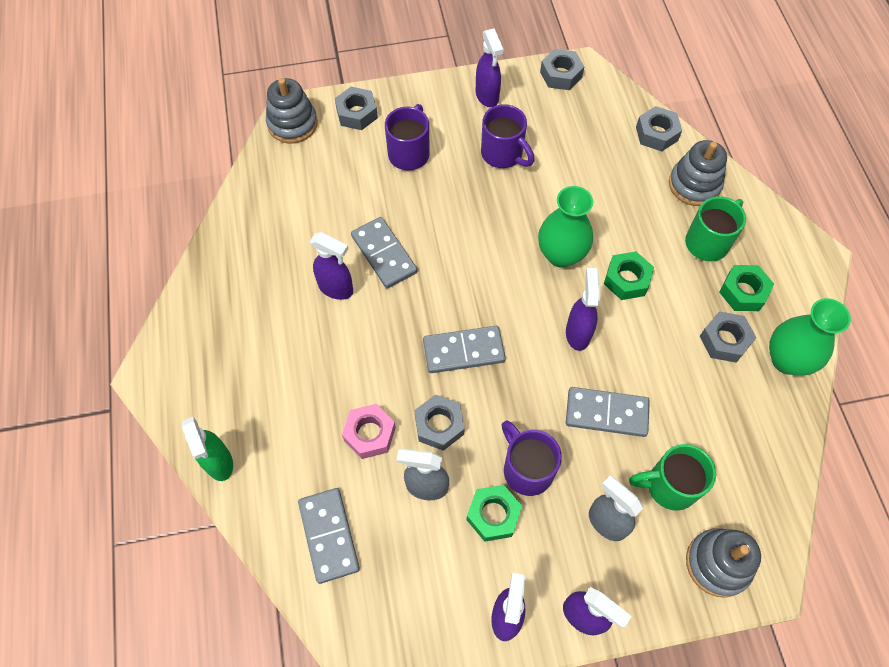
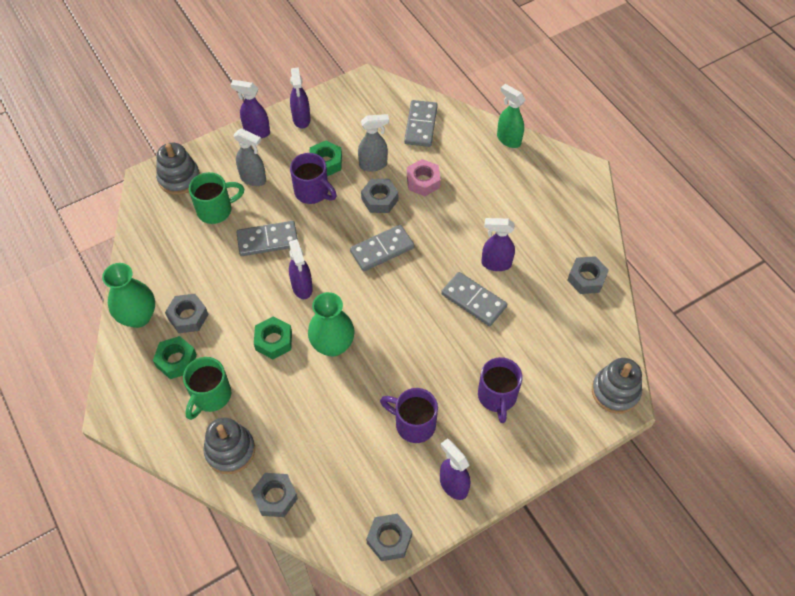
camera: 160 degrees right, 5 degrees down
(329, 535) = (420, 125): grey domino -> grey domino turned 45 degrees clockwise
(357, 113) = (565, 422): grey nut -> grey nut (586, 278)

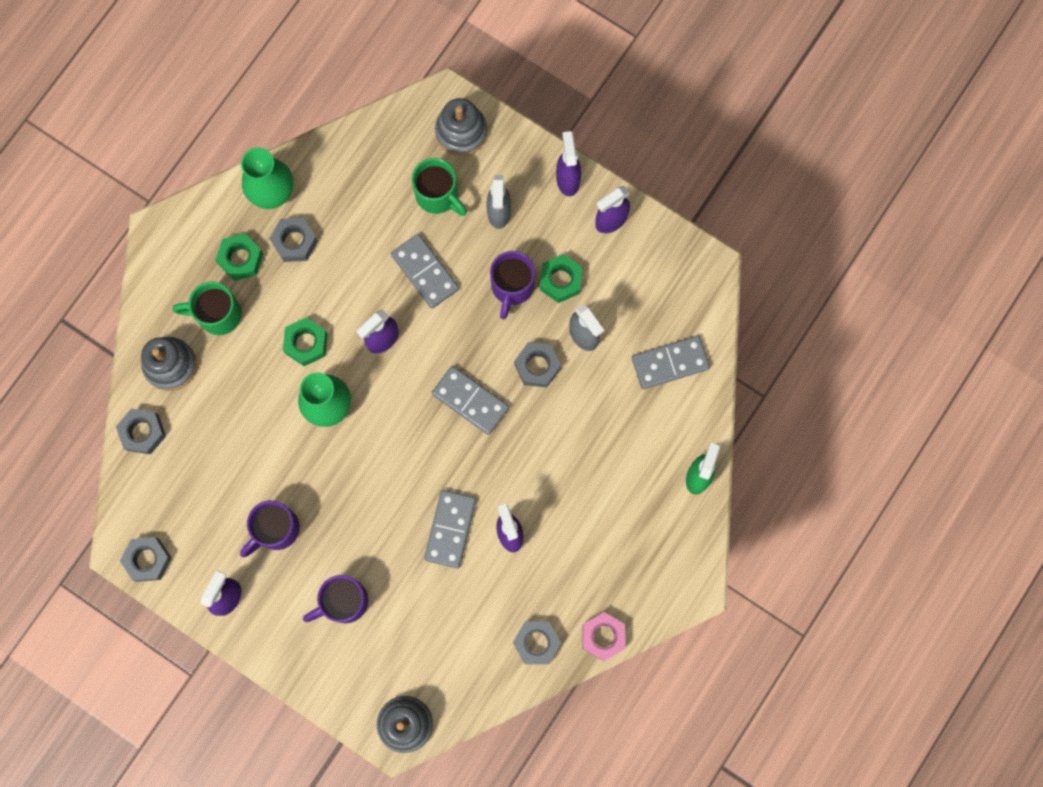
camera: 65 degrees right, 20 degrees up
(413, 424) = (276, 530): purple mug -> purple mug turned 135 degrees counterclockwise
(423, 181) = (586, 403): pink nut -> pink nut (603, 636)

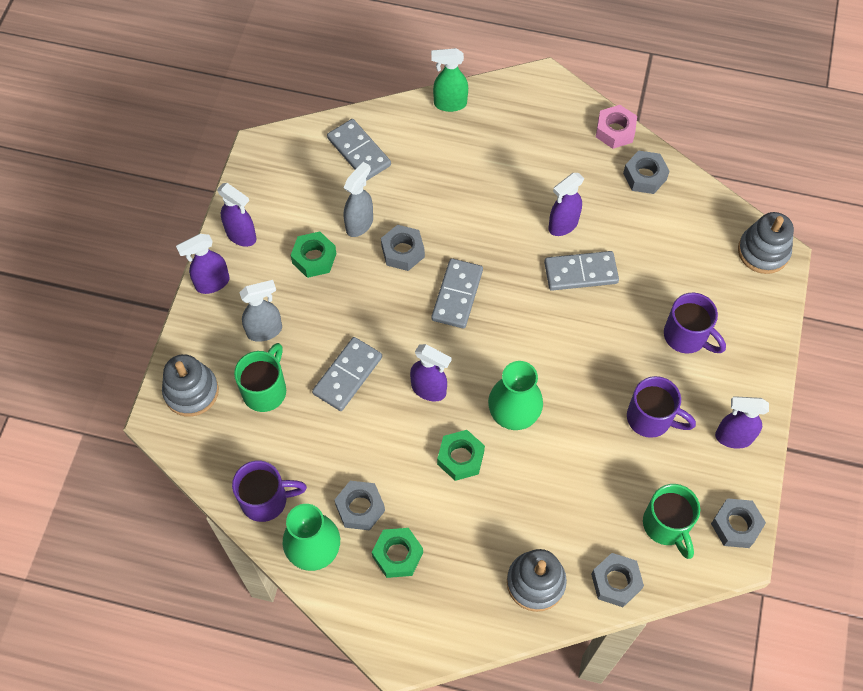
camera: 110 degrees left, 15 degrees down
(218, 314) = (465, 555): green mug -> green mug (666, 525)
(512, 287) = (335, 296): purple mug -> purple mug (266, 500)

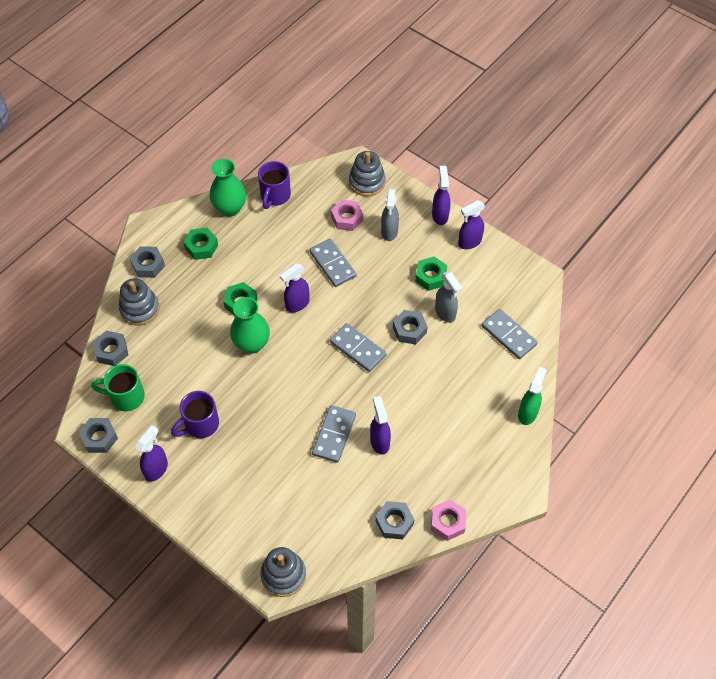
camera: 115 degrees right, 5 degrees down
(265, 390) = (347, 218): green mug -> pink nut
(359, 152) = (509, 335): grey domino -> grey domino turned 60 degrees clockwise
(360, 508) = (241, 239): grey nut -> grey nut (148, 265)
(686, 336) = (246, 480): purple mug -> none

